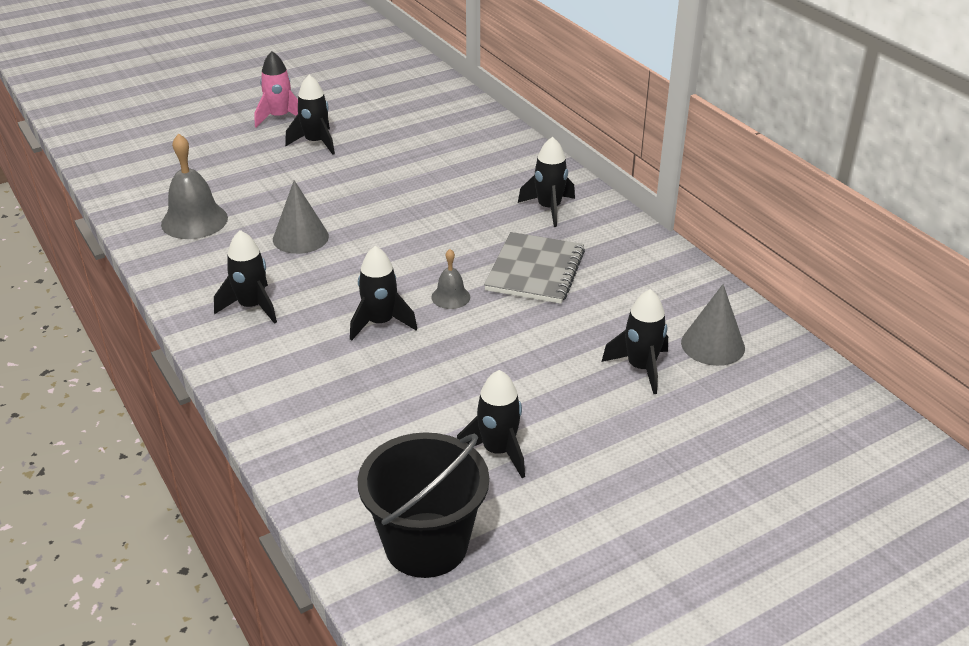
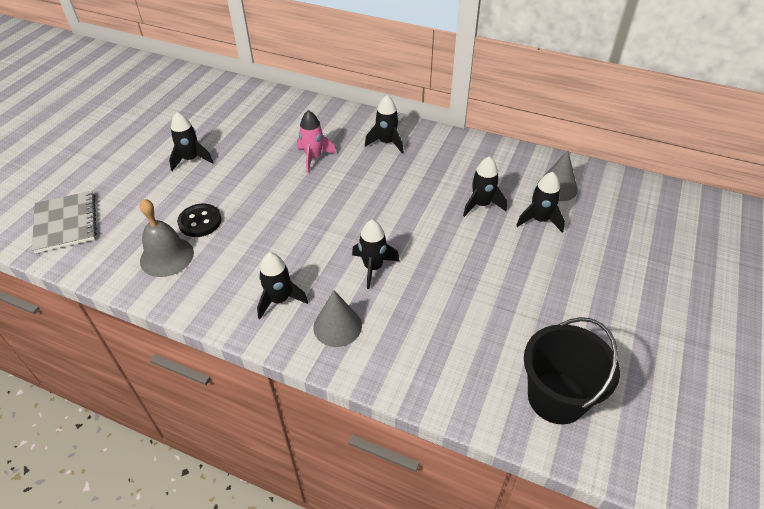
camera: 35 degrees left, 10 degrees up
(259, 203) = (200, 222): none -> black button
(280, 117) = (144, 151): pink rocket -> pink rocket (314, 158)
(300, 237) = (257, 233): grey cone -> grey cone (337, 326)
(450, 297) = (394, 228): grey bell -> none
(498, 451) = (527, 313): black rocket -> black rocket (481, 204)
(535, 270) = (422, 187): grey notebook -> grey notebook (65, 223)

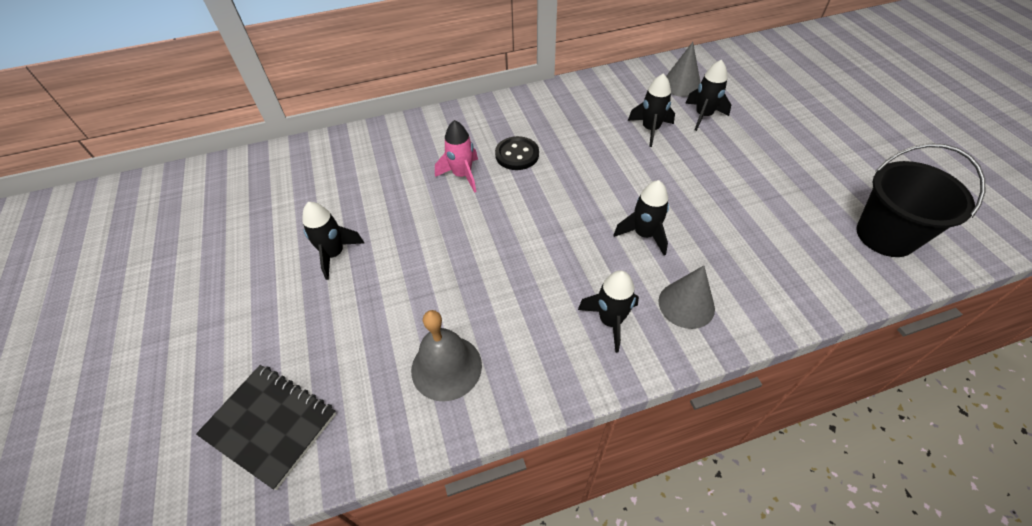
camera: 40 degrees left, 5 degrees up
(65, 223) = (270, 425): grey notebook -> black notebook
(200, 222) = (433, 308): black button -> black button (517, 155)
(386, 143) = (509, 124): black rocket -> none

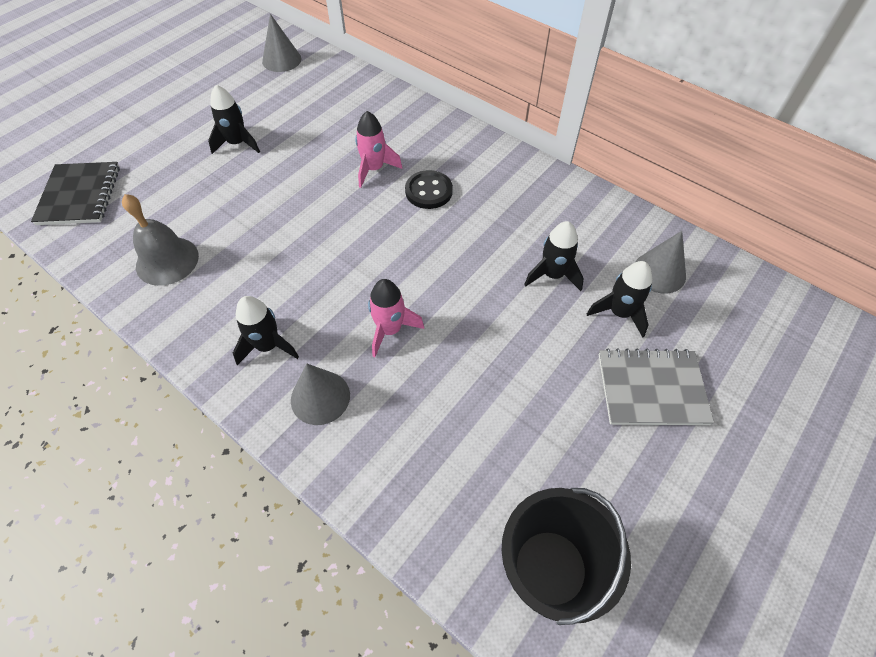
camera: 55 degrees right, 5 degrees up
(251, 179) = (281, 60): none -> grey cone
(644, 234) = (390, 330): black rocket -> pink rocket
(771, 131) = (651, 389): none -> grey notebook

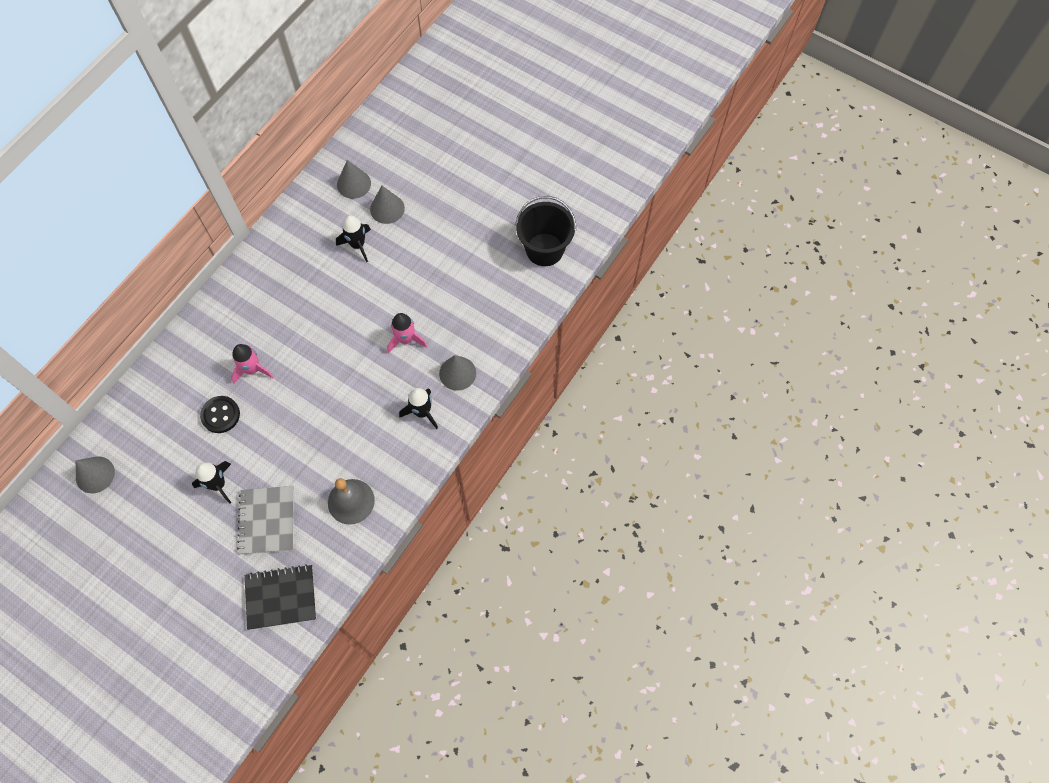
camera: 95 degrees left, 10 degrees up
(428, 191) = (278, 327): black button -> black button (220, 415)
(619, 313) = (387, 208): black rocket -> grey cone
(651, 389) = (440, 196): grey notebook -> grey notebook (267, 520)

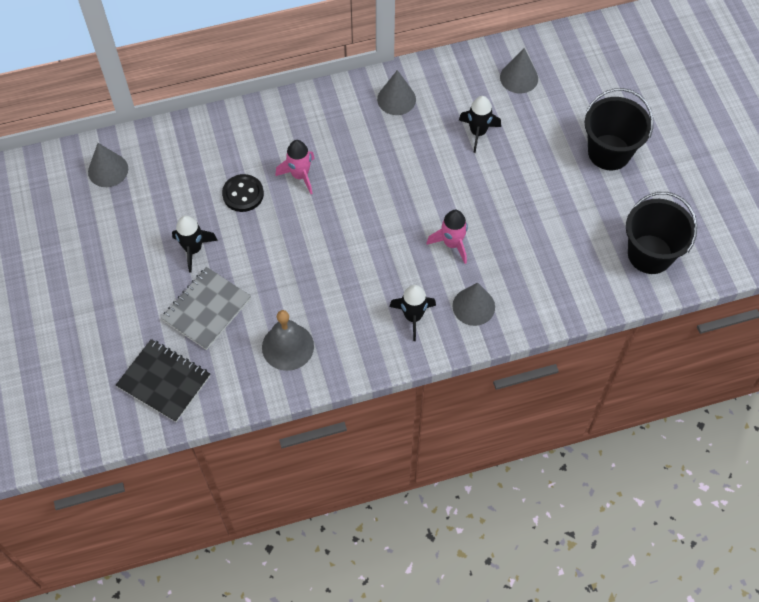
camera: 40 degrees right, 5 degrees down
(387, 208) = (531, 119): grey cone -> grey cone (396, 99)
(460, 196) = (609, 152): none -> black bucket

